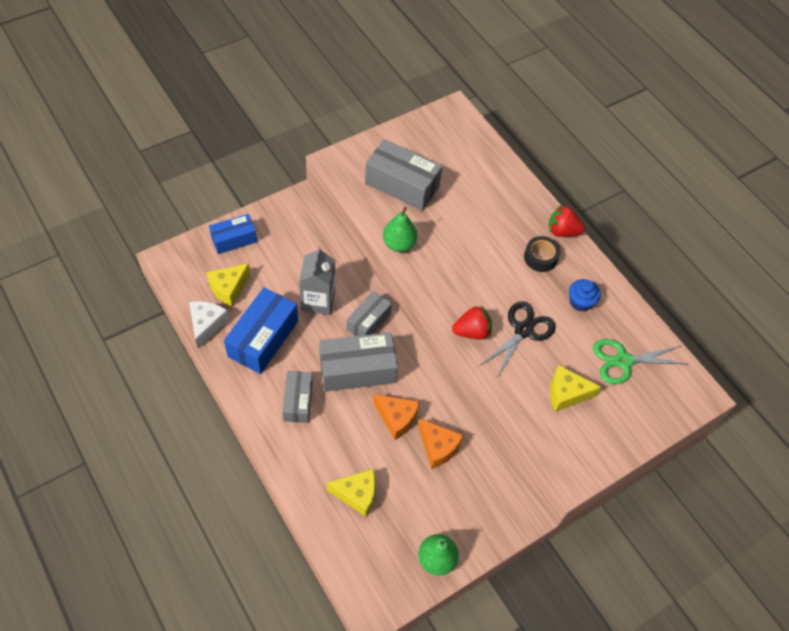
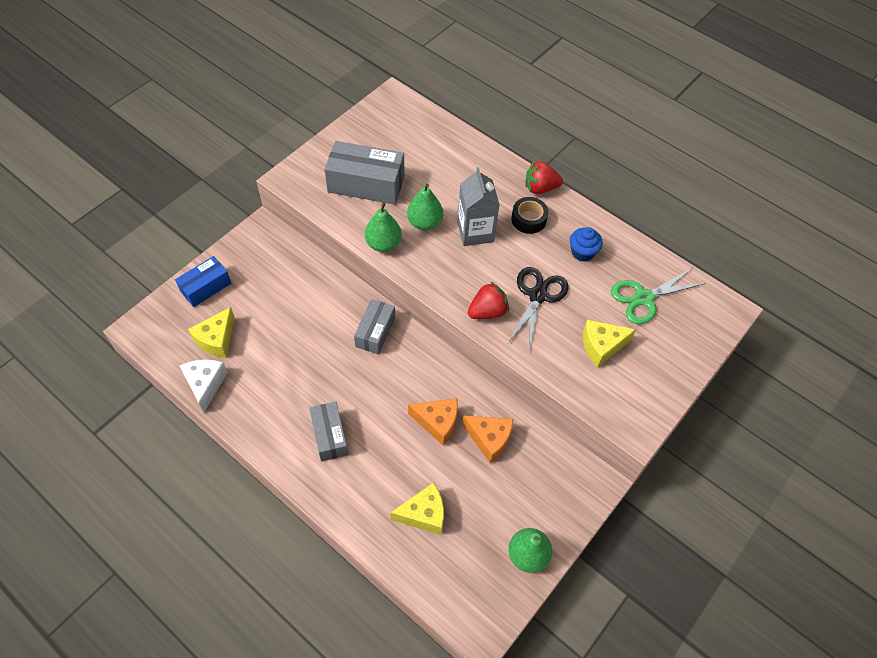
camera: 15 degrees left, 0 degrees up
(263, 338) = (271, 381): blue box -> none
(318, 300) = (316, 325): grey carton -> grey carton (475, 232)
(357, 370) = (380, 385): grey box -> none
(443, 235) = (424, 223): none -> green pear

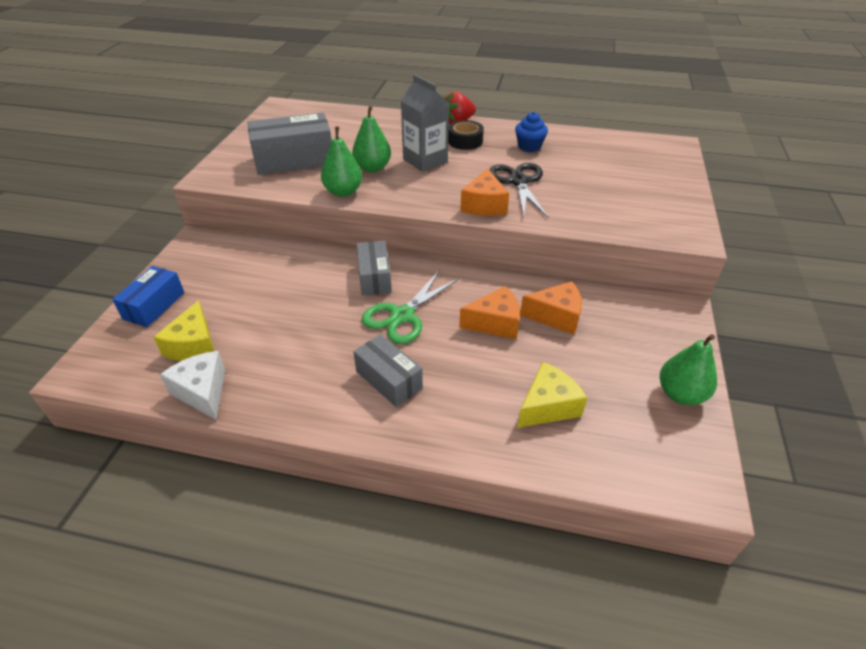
camera: 25 degrees left, 15 degrees down
(487, 311) = (484, 205): red strawberry -> orange cheese
(601, 346) = (605, 195): yellow cheese -> none
(644, 298) = (606, 157): green scissors -> green scissors (403, 315)

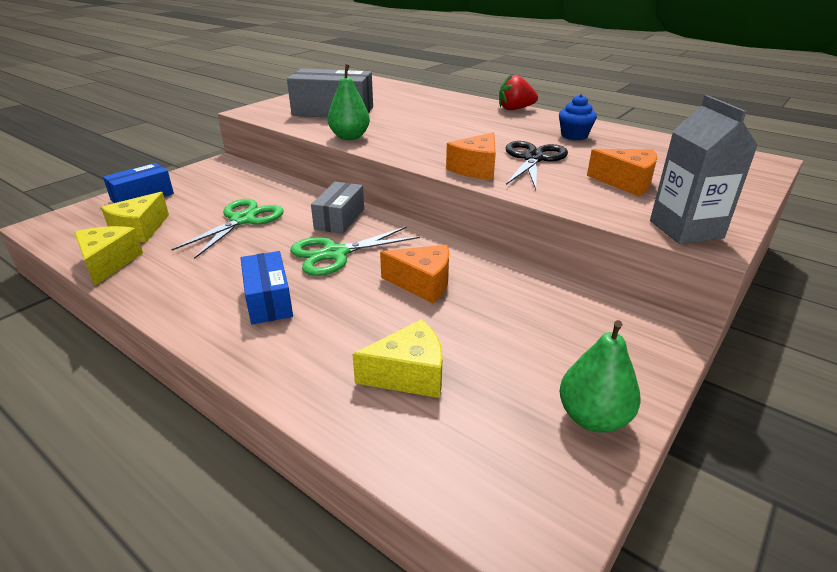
camera: 25 degrees right, 10 degrees down
(203, 392) = (108, 263): white cheese -> yellow cheese
(286, 304) = (242, 220): none -> green scissors
(372, 168) = (395, 126): green pear -> none
(388, 380) = (268, 300): grey box -> blue box
(425, 160) = (452, 129): grey carton -> grey carton (686, 229)
(465, 141) = (508, 122): black tape -> none
(556, 316) = (498, 295): orange cheese -> orange cheese (626, 182)

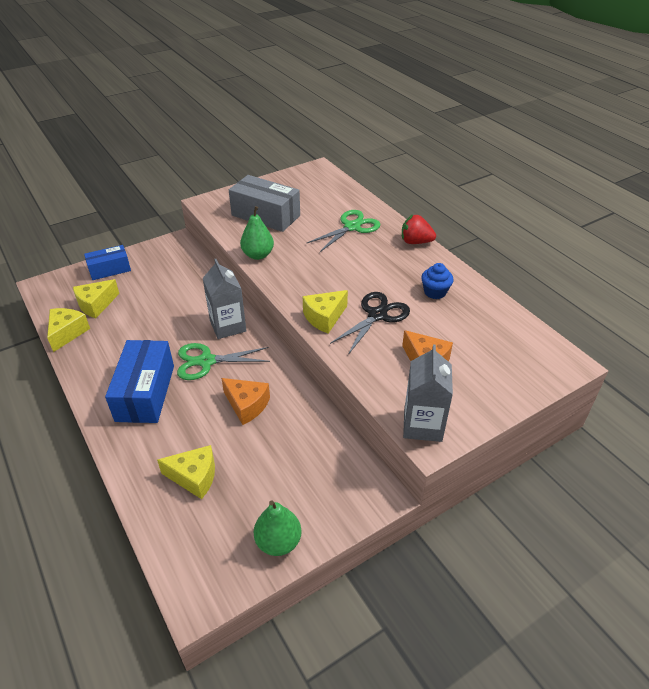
camera: 20 degrees right, 10 degrees up
(242, 220) = (163, 311): green scissors -> green scissors (352, 227)
(268, 300) = (145, 393): blue box -> blue box, size x1.62
(339, 219) = (228, 326): grey box -> grey carton
(476, 169) = (324, 317): orange cheese -> yellow cheese

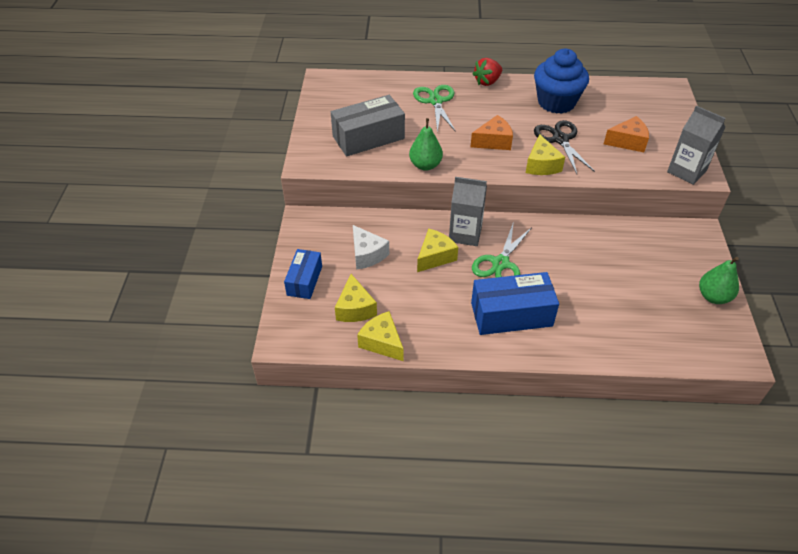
camera: 55 degrees left, 5 degrees up
(145, 393) = (511, 314): blue box -> blue box turned 45 degrees counterclockwise
(160, 286) = (367, 254): none -> white cheese
(194, 477) = (627, 318): yellow cheese -> yellow cheese (435, 257)
(247, 405) = (570, 260): orange cheese -> orange cheese (493, 141)
(435, 292) = (556, 102): blue cupcake -> blue cupcake, size x1.97

